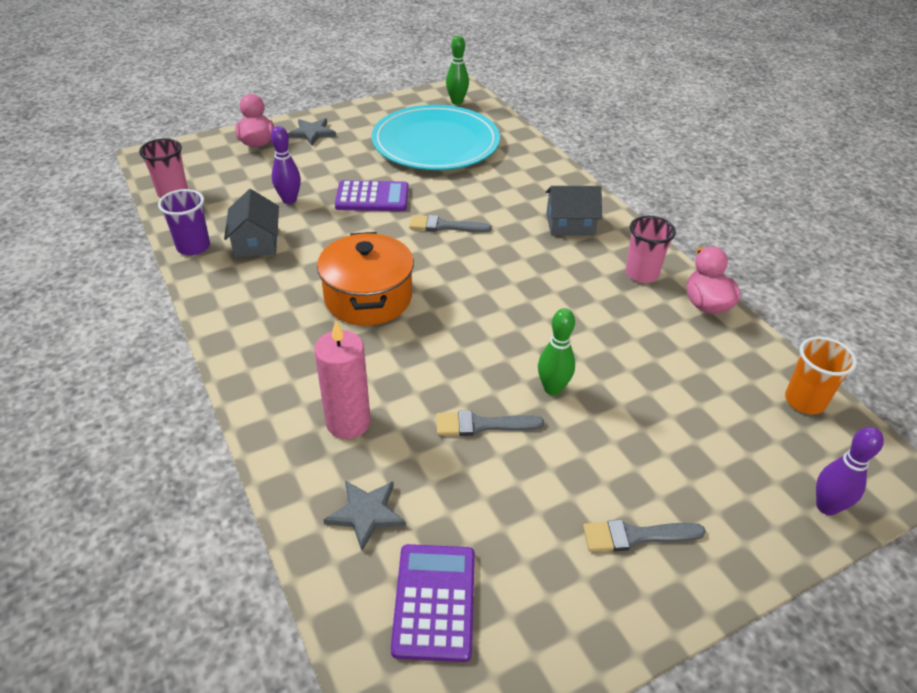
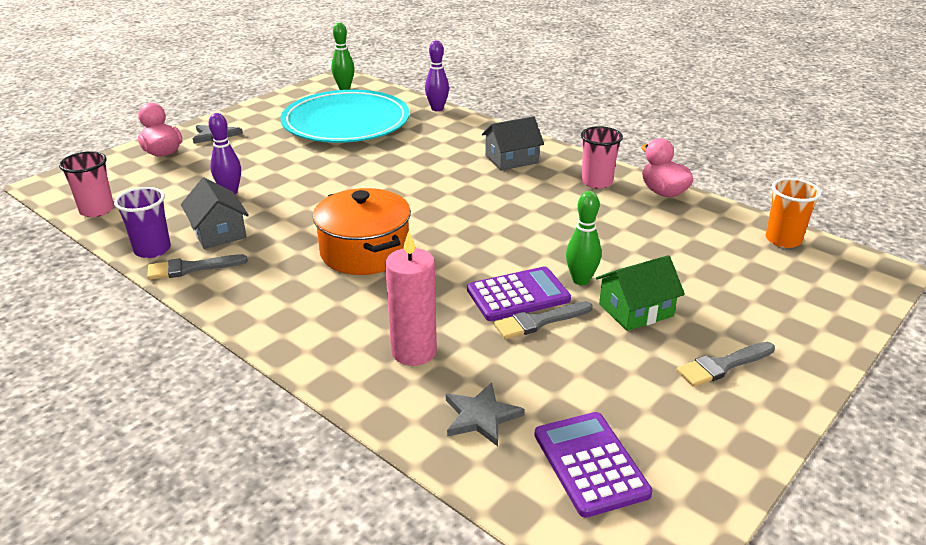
camera: 20 degrees left, 10 degrees down
(372, 197) = (313, 174): purple calculator -> purple calculator (518, 295)
(444, 226) = (399, 182): grey brush -> grey brush (191, 268)
(587, 441) = (636, 310): none -> green house
(826, 507) = (848, 305): purple bowling pin -> purple bowling pin (437, 109)

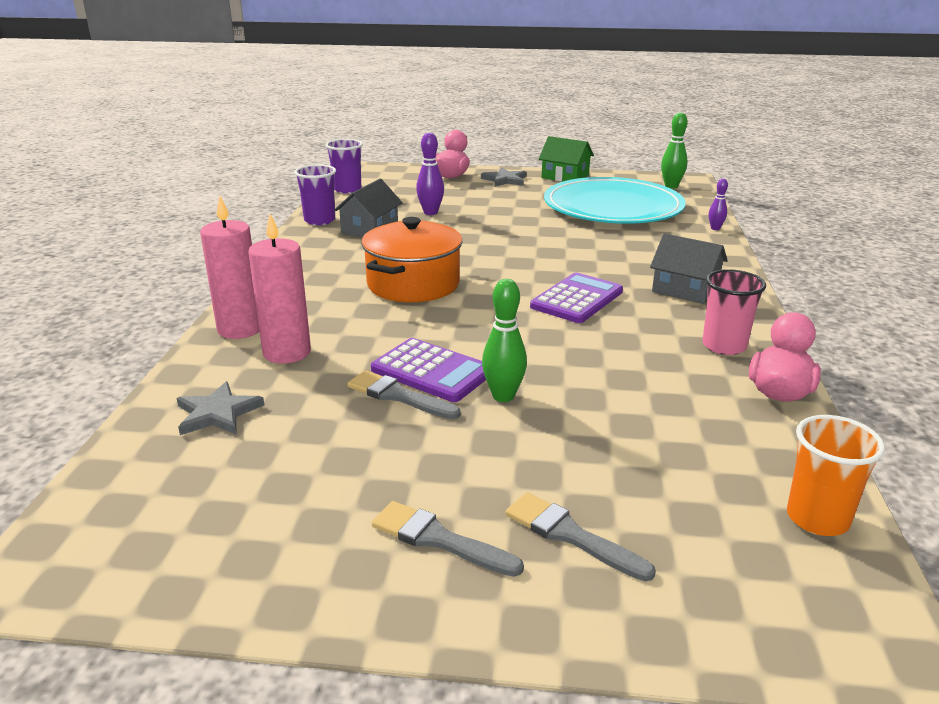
camera: 55 degrees right, 5 degrees down
(97, 210) = (347, 189): pink cup -> purple cup
(191, 268) = (311, 239): grey brush -> grey brush (570, 535)
(338, 364) = (240, 329): none -> pink candle
(437, 109) = (715, 228): purple bowling pin -> purple bowling pin, size x0.61
(590, 464) = (186, 494): purple calculator -> purple calculator (577, 299)
(636, 310) = (486, 446): green house -> green house (565, 176)

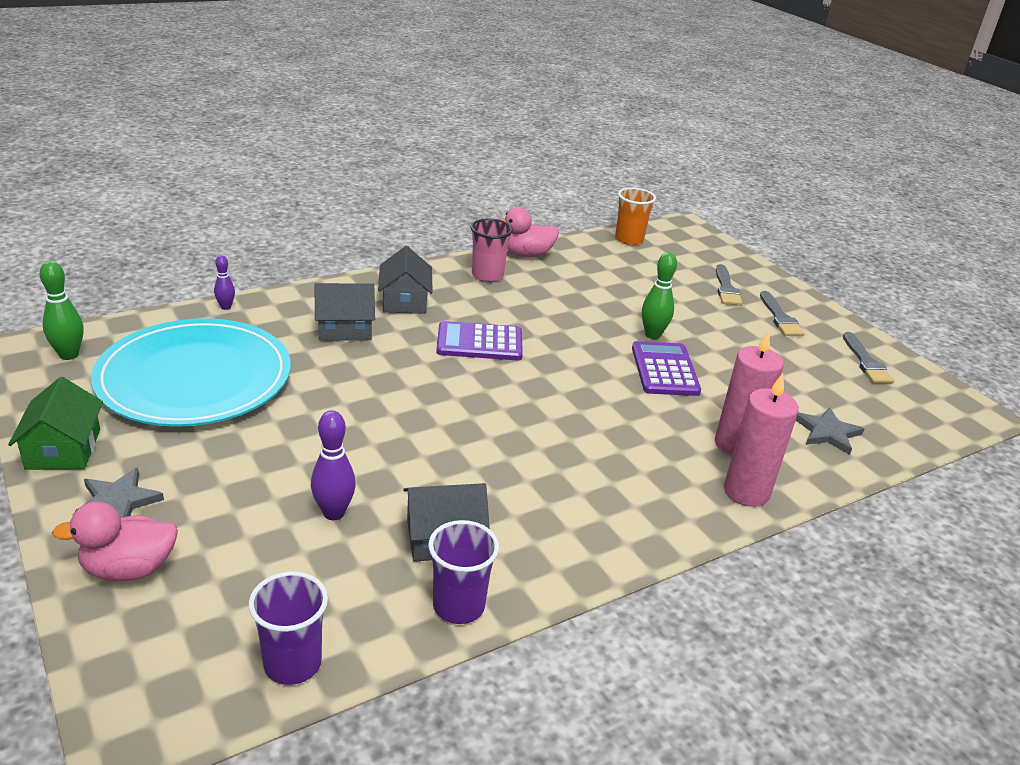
camera: 130 degrees left, 5 degrees up
(398, 396) = (707, 371): grey brush -> grey brush (866, 362)
(413, 284) = (550, 435): orange pot -> none
(647, 257) = (345, 329): none -> grey house

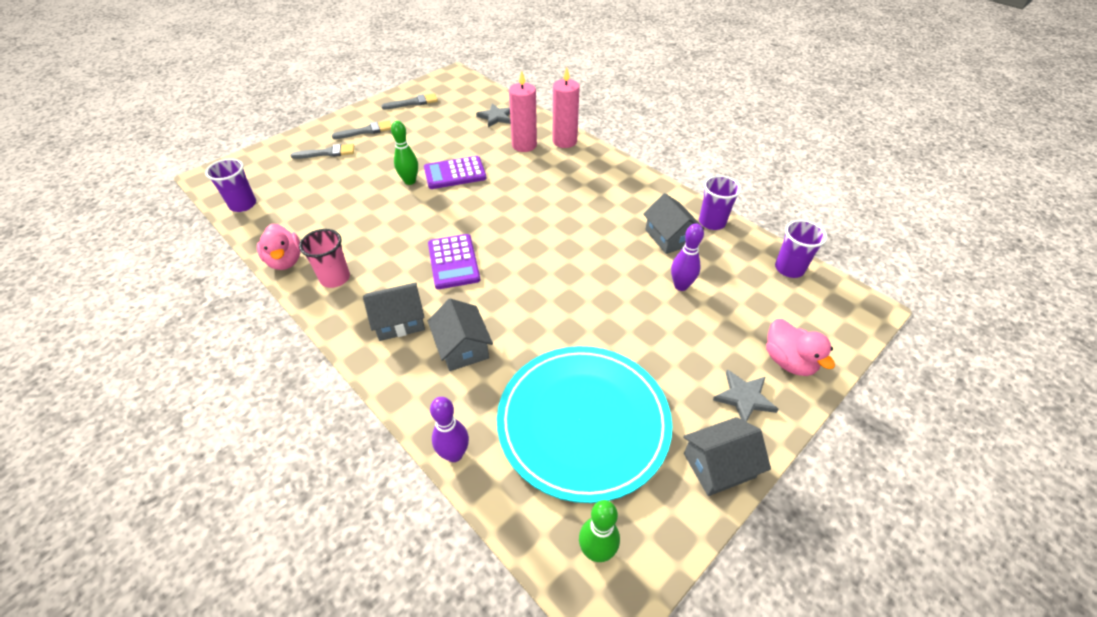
camera: 100 degrees left, 15 degrees up
(63, 449) = (719, 465): green house -> grey house
(226, 307) = (454, 454): purple bowling pin -> purple bowling pin, size x1.63
(629, 239) = (243, 205): orange cup -> purple cup

